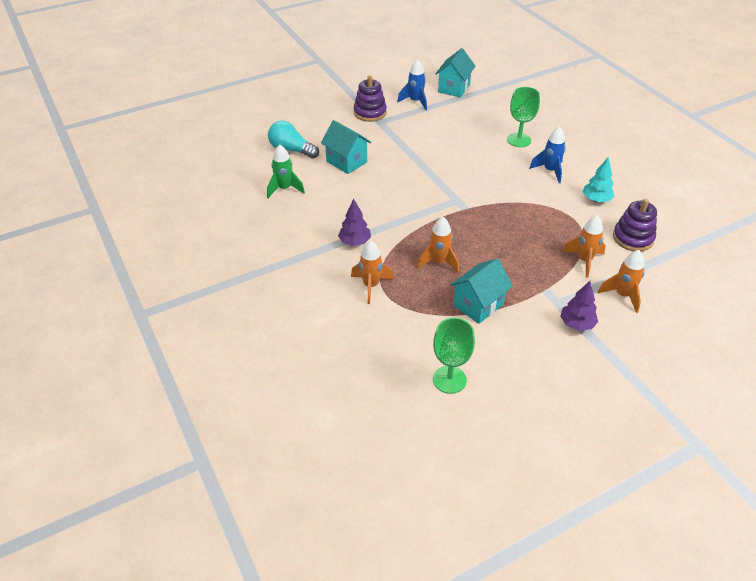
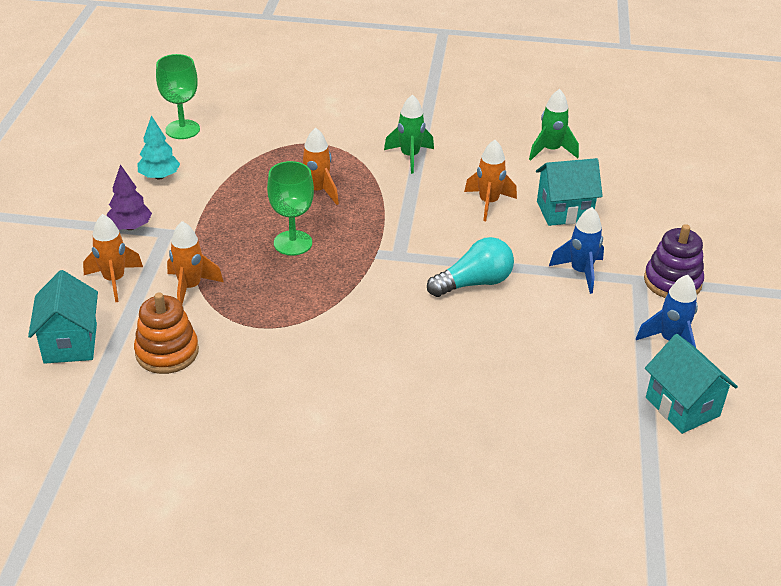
camera: 125 degrees right, 5 degrees down
(291, 150) = (630, 183): turquoise light bulb -> turquoise light bulb (474, 283)
(354, 242) = (410, 157): purple tree -> green rocket
(371, 286) = (337, 140): orange rocket -> orange rocket (488, 203)
(478, 305) = (233, 184): turquoise house -> turquoise house (70, 343)
(518, 140) = (467, 387): green goblet -> green goblet (293, 243)
(550, 171) = (366, 370): blue rocket -> blue rocket (580, 272)
(596, 199) = (263, 372): turquoise tree -> turquoise tree (159, 176)
(633, 238) = (167, 352): purple stacking toy -> orange stacking toy

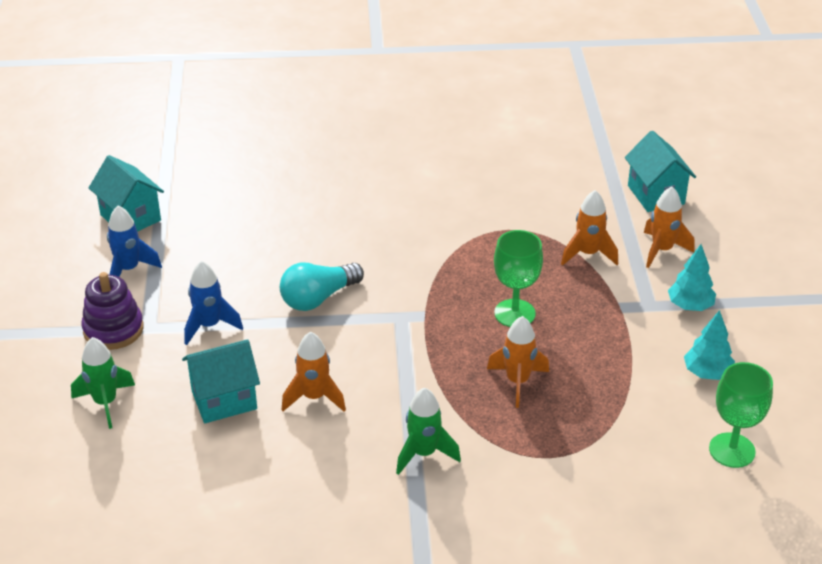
camera: 170 degrees right, 0 degrees up
(130, 227) = (690, 306): purple tree -> turquoise tree
(167, 352) = (572, 199): orange stacking toy -> none
(551, 151) = (239, 497): green rocket -> green rocket (105, 403)

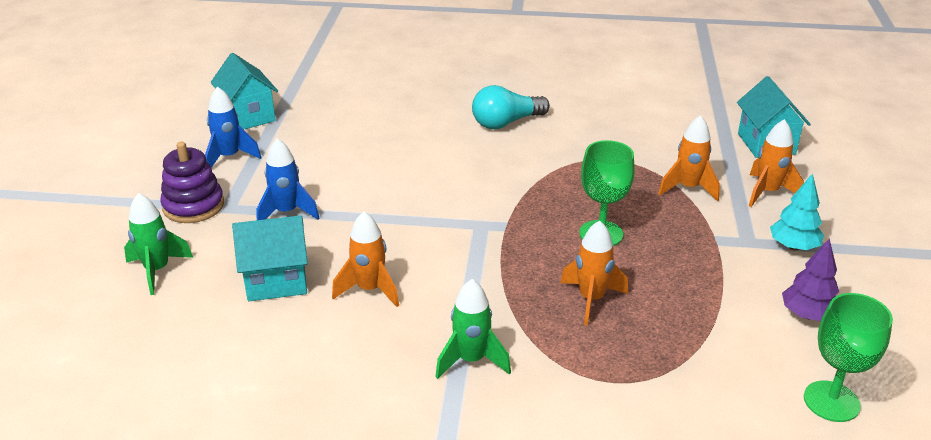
camera: 10 degrees right, 5 degrees down
(318, 298) = (402, 199): turquoise light bulb -> turquoise light bulb (506, 123)
(707, 373) = (807, 315): turquoise tree -> purple tree

